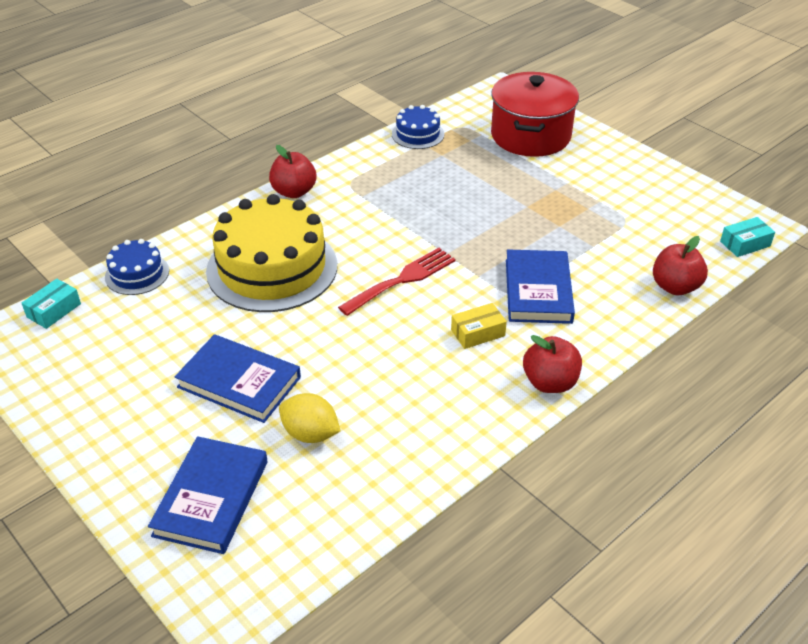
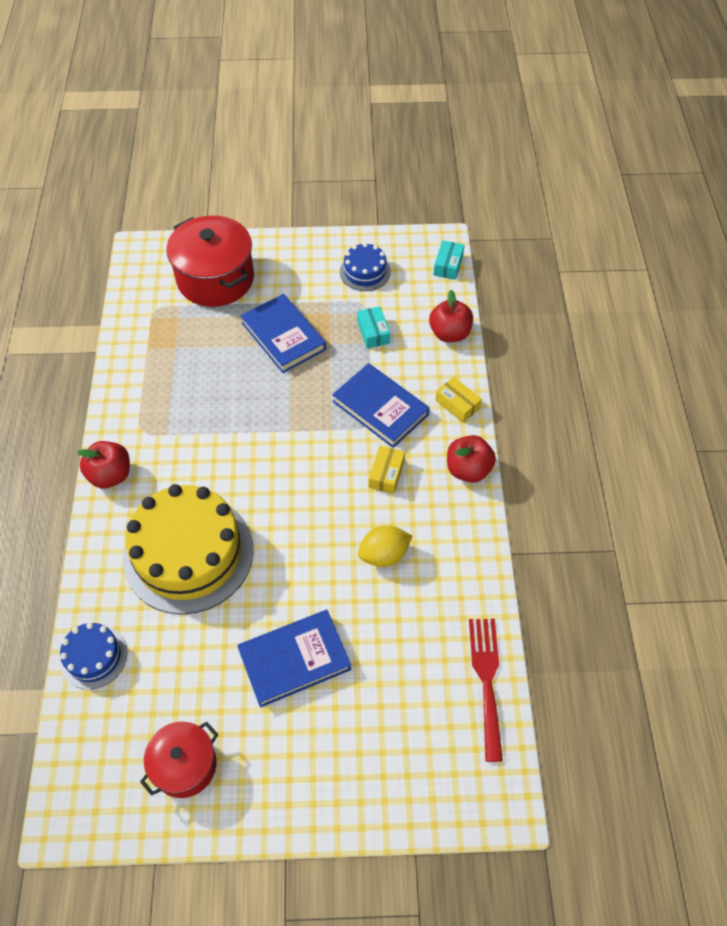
camera: 50 degrees left, 15 degrees up
(54, 310) = (75, 750): turquoise box -> turquoise box (373, 332)
(89, 375) = (185, 765): none -> red pot
(211, 498) = (393, 751): blue book -> blue book (283, 336)
(310, 434) = (388, 646): yellow lemon -> yellow lemon (384, 555)
(402, 280) = (289, 478): red fork -> red fork (486, 680)
(418, 134) = (132, 343): blue cake -> blue cake (365, 272)
(608, 335) = (457, 404): none -> yellow box

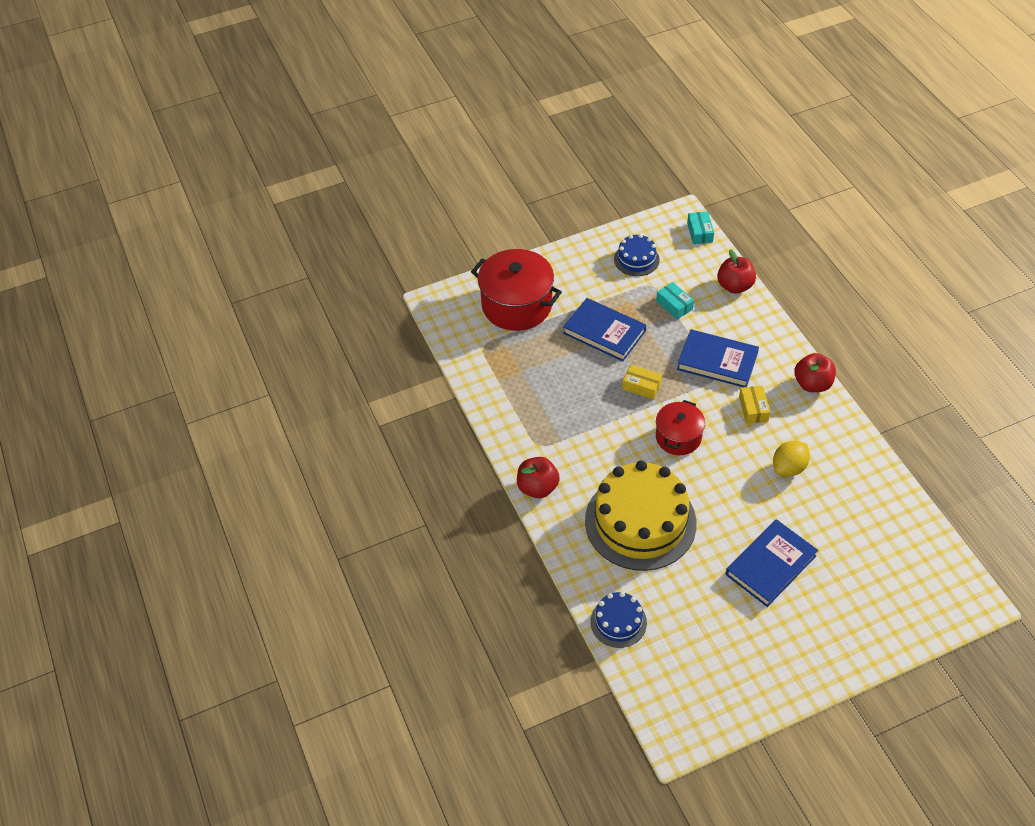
camera: 20 degrees left, 5 degrees down
(185, 765) = (738, 667): red pot -> red pot (678, 437)
(457, 404) = (774, 338): yellow box -> yellow box (641, 386)
(486, 680) = (915, 526): red fork -> none

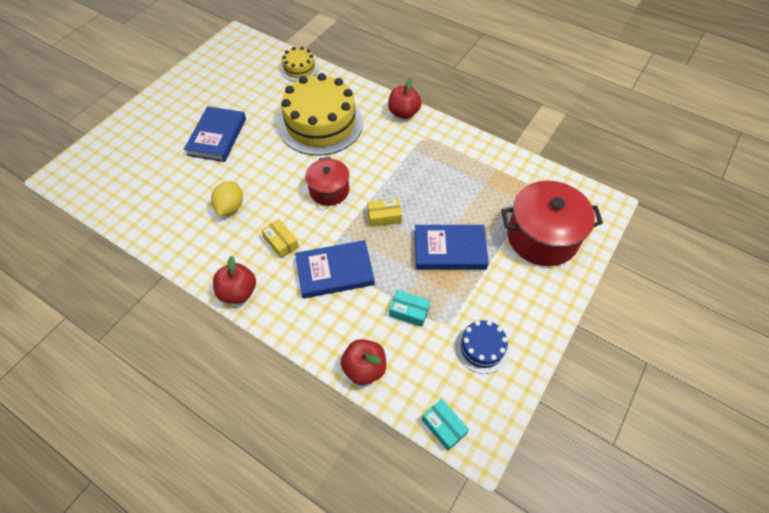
camera: 145 degrees right, 5 degrees up
(618, 622) = (299, 69): blue cake -> yellow cake

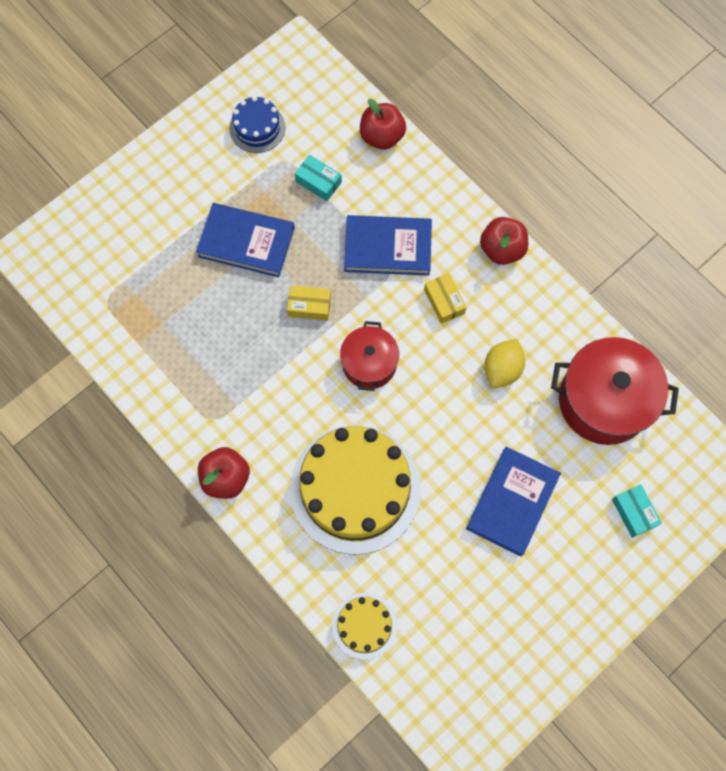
camera: 165 degrees left, 15 degrees up
(444, 426) = (322, 70): turquoise box -> turquoise box (634, 512)
(542, 237) = (131, 231): red pot -> red pot (603, 401)

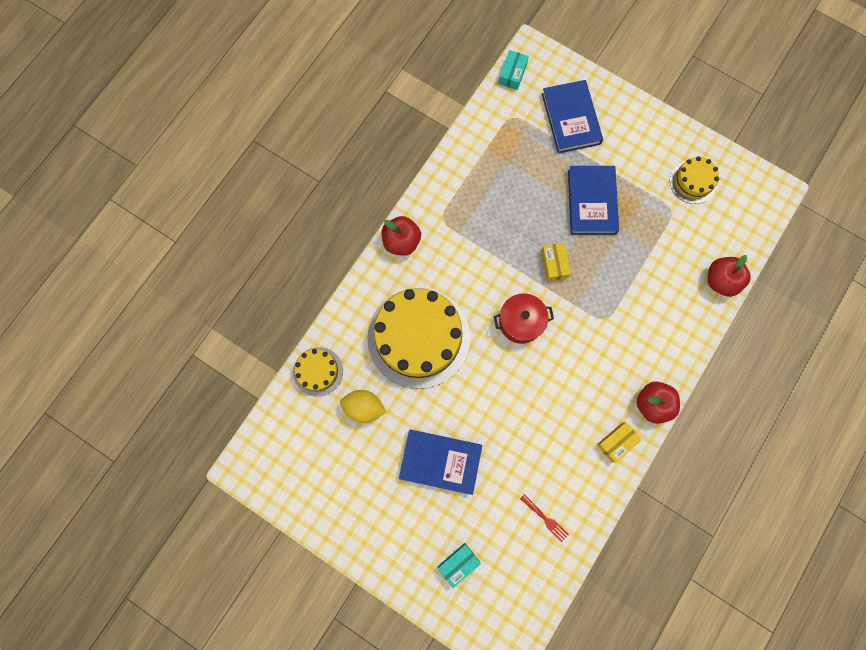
camera: 75 degrees right, 5 degrees up
(257, 128) = (693, 181): blue cake -> yellow cake
(318, 182) = (662, 242): turquoise box -> turquoise box (512, 74)
(388, 247) = (623, 311): blue book -> blue book (571, 119)
(444, 301) = (591, 368): yellow box -> yellow box (617, 442)
(502, 369) = (547, 428): yellow lemon -> yellow lemon (364, 408)
(603, 401) = (545, 519): red pot -> red fork

